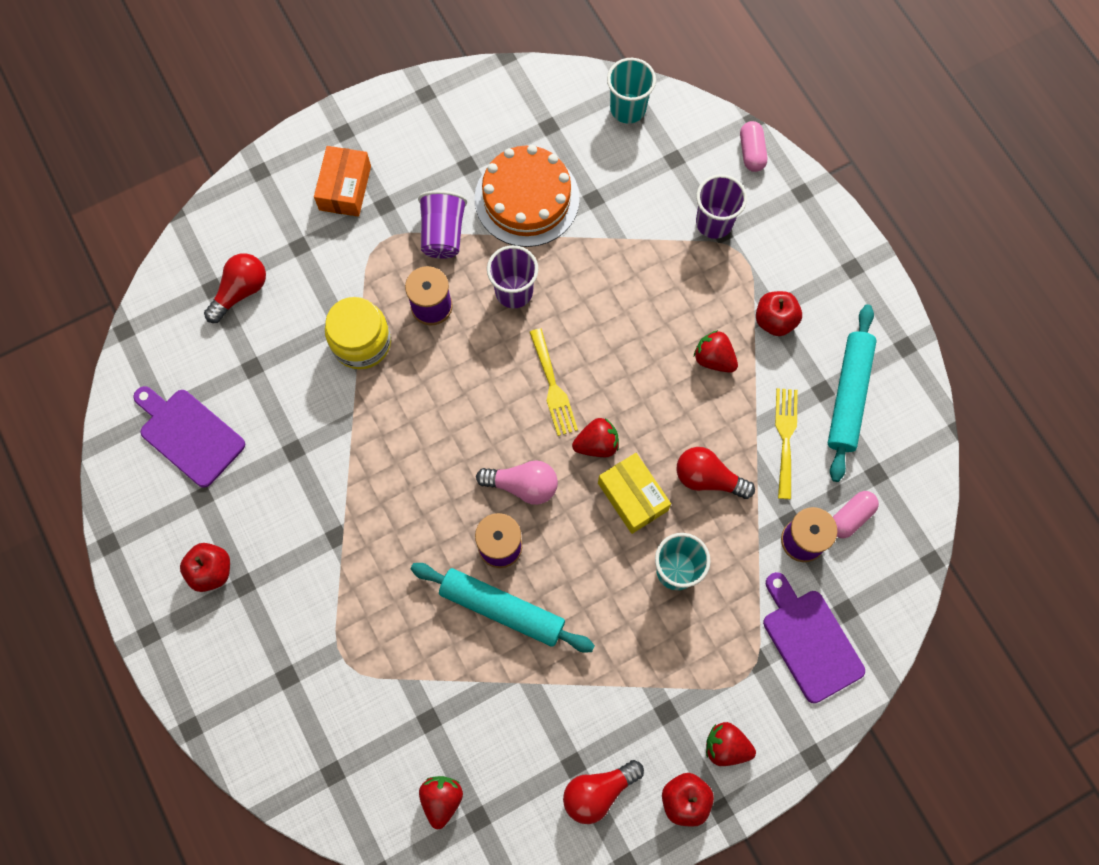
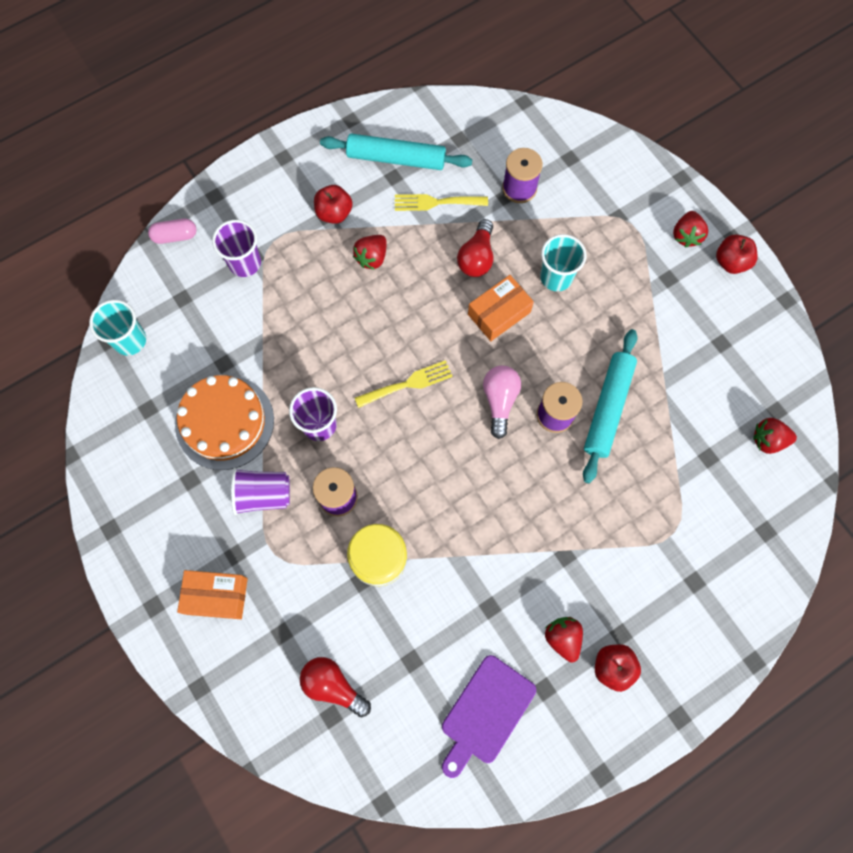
camera: 95 degrees left, 0 degrees up
(597, 444) = (456, 344): red strawberry -> red strawberry (562, 638)
(598, 791) = (737, 323): red light bulb -> none
(633, 496) = (499, 313): yellow box -> orange box
(809, 640) = (596, 181): purple cutting board -> none
(850, 517) = (496, 155): pink capsule -> none

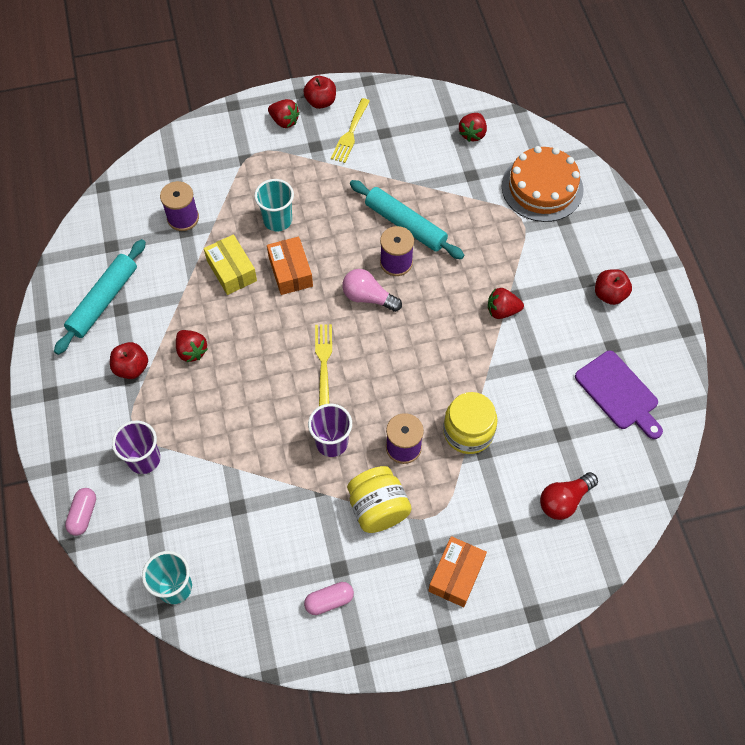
camera: 70 degrees left, 10 degrees down
(155, 482) = (329, 601): none -> pink capsule
(224, 422) = (296, 522): orange cake -> orange cake (542, 188)
(263, 495) = (378, 508): purple cup -> yellow jar
(436, 202) = (163, 284): yellow fork -> yellow fork (350, 133)
(477, 257) = (231, 270): red light bulb -> yellow box
(562, 638) = (577, 320): red strawberry -> red strawberry (502, 311)

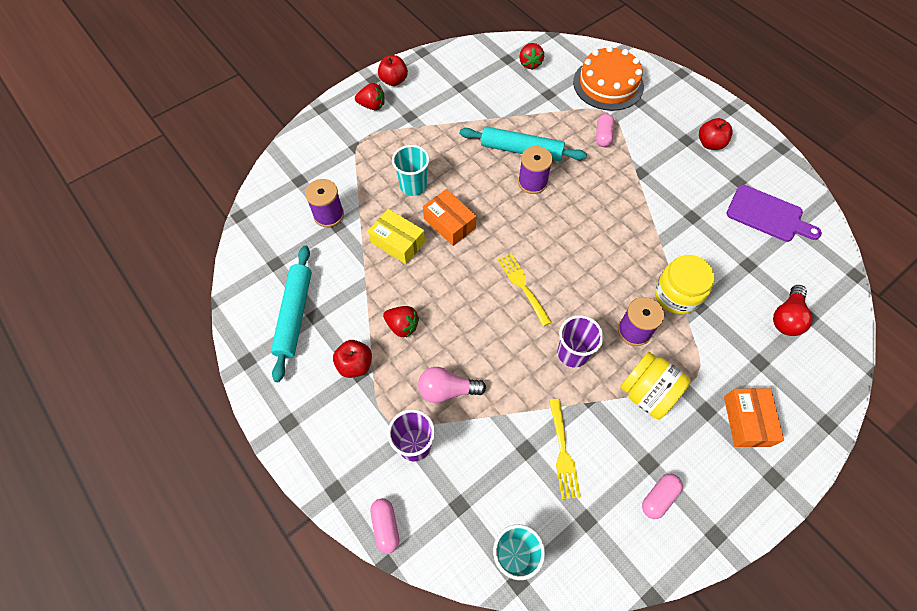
camera: 25 degrees left, 0 degrees up
(350, 133) = (433, 96): yellow fork -> yellow fork (563, 452)
(368, 297) = (527, 219): pink light bulb -> pink light bulb (447, 390)
(499, 242) = (603, 136): none -> pink capsule
(502, 311) = (639, 187): red strawberry -> none

